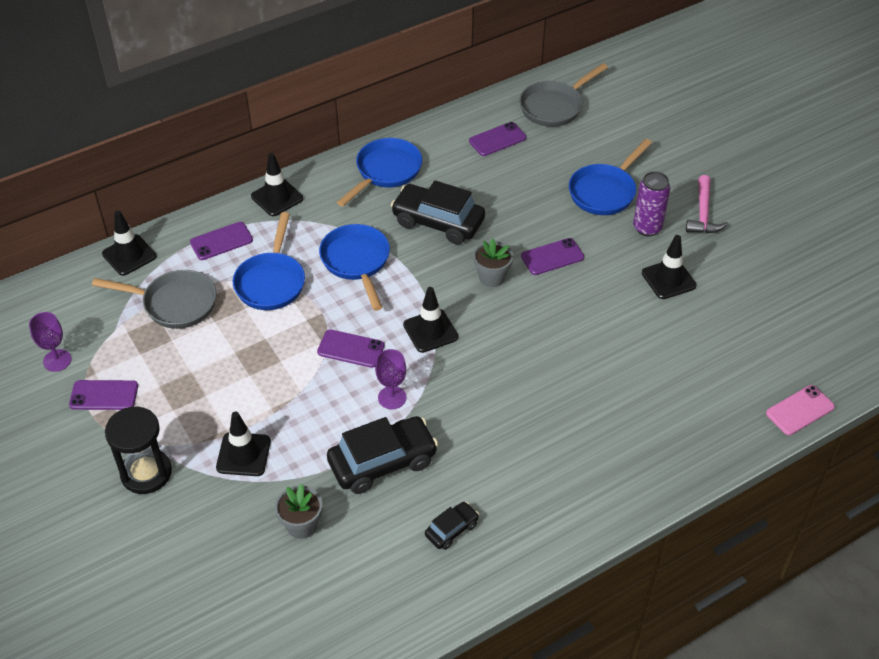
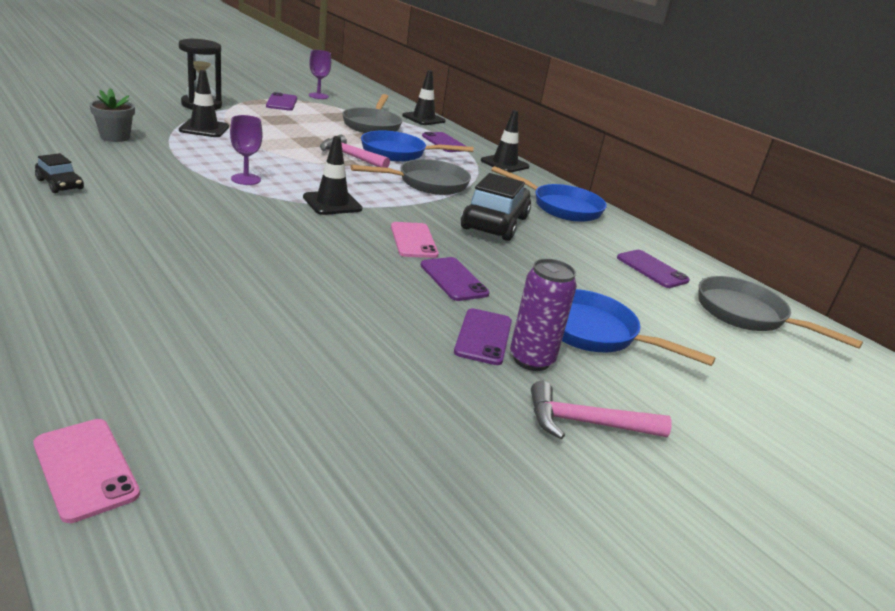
camera: 80 degrees right, 20 degrees down
(296, 321) = (350, 156): none -> pink hammer
(351, 349) = (313, 171): purple phone -> purple phone (483, 337)
(356, 262) = (427, 183): blue pan -> grey pan
(382, 462) = (166, 168): black car -> none
(492, 277) = (413, 240): grey flower pot -> pink phone
(668, 279) = (422, 364): black traffic cone -> none

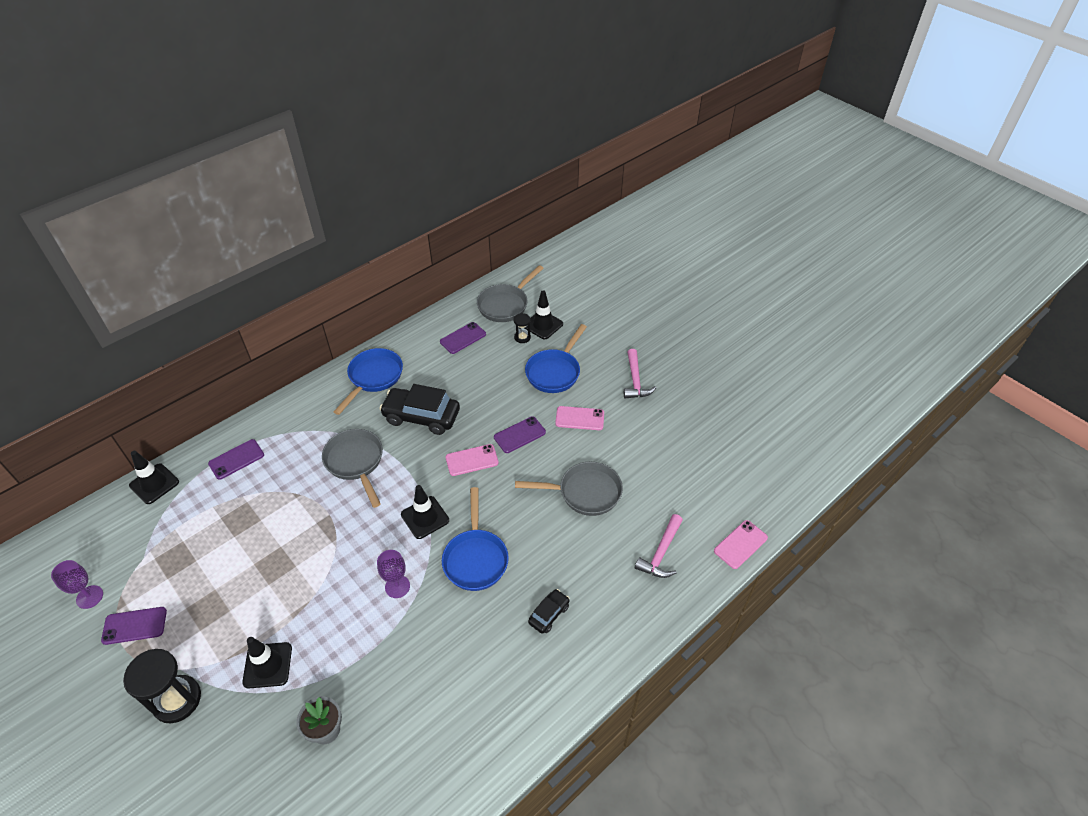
camera: 90 degrees left, 20 degrees up
(60, 184) = (463, 710): black car -> black car (549, 614)
(350, 156) = (307, 525): pink hammer -> pink hammer (661, 553)
(372, 125) = (197, 524): grey pan -> grey pan (584, 492)
(398, 153) = (283, 491): blue pan -> blue pan (475, 558)
(483, 337) = (579, 418): purple phone -> pink phone
(504, 164) = (283, 412): black traffic cone -> black traffic cone (543, 325)
(531, 360) = (593, 399): purple can -> none
(671, 317) = (522, 337): none -> black hourglass

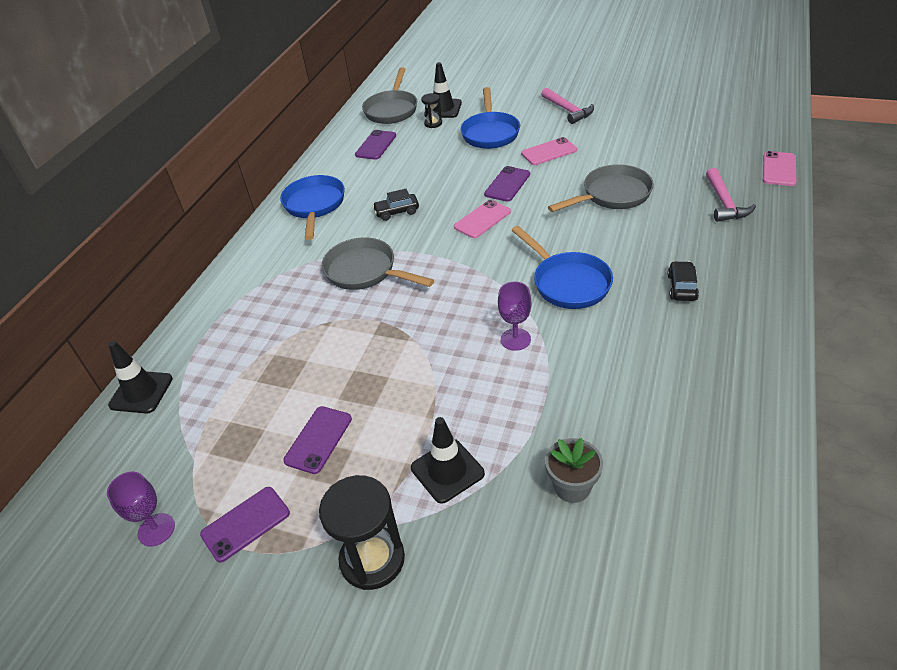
camera: 25 degrees left, 5 degrees down
(236, 459) = (225, 328): purple phone -> purple phone (318, 439)
(421, 417) = (397, 212): black car -> black car, size x0.51
(425, 517) = (484, 278): black traffic cone -> none

